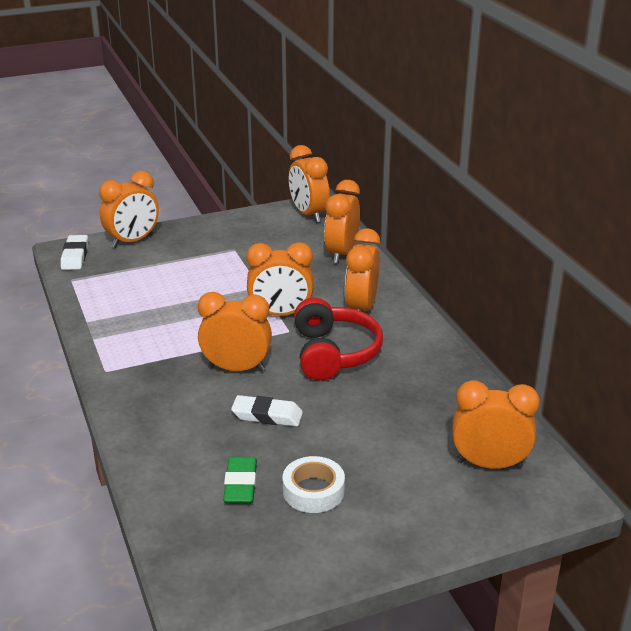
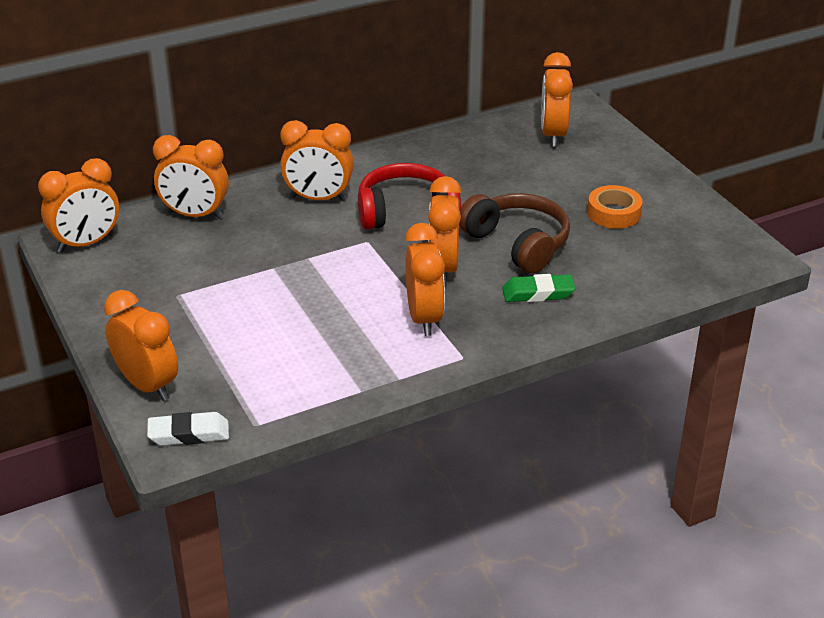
camera: 95 degrees left, 5 degrees up
(241, 485) = (619, 250): green eraser -> green eraser (538, 293)
(267, 415) = (517, 244): white eraser -> brown headphones
(280, 314) = (334, 248): orange clock -> orange clock (424, 318)
(313, 491) = (614, 213): white tape -> orange tape

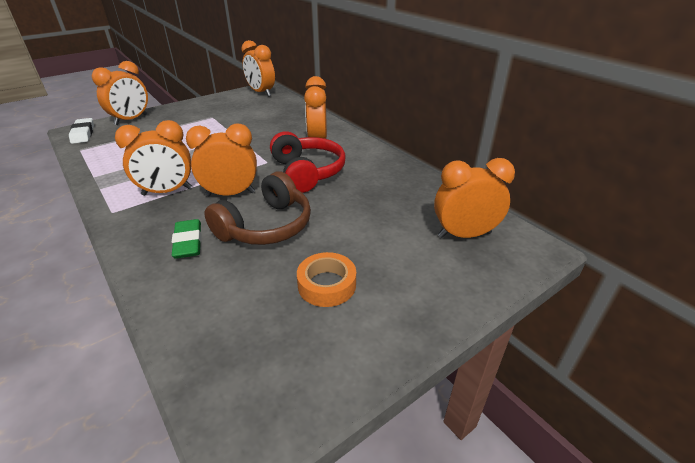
camera: 80 degrees right, 0 degrees up
(195, 215) = (291, 111): orange clock -> none

